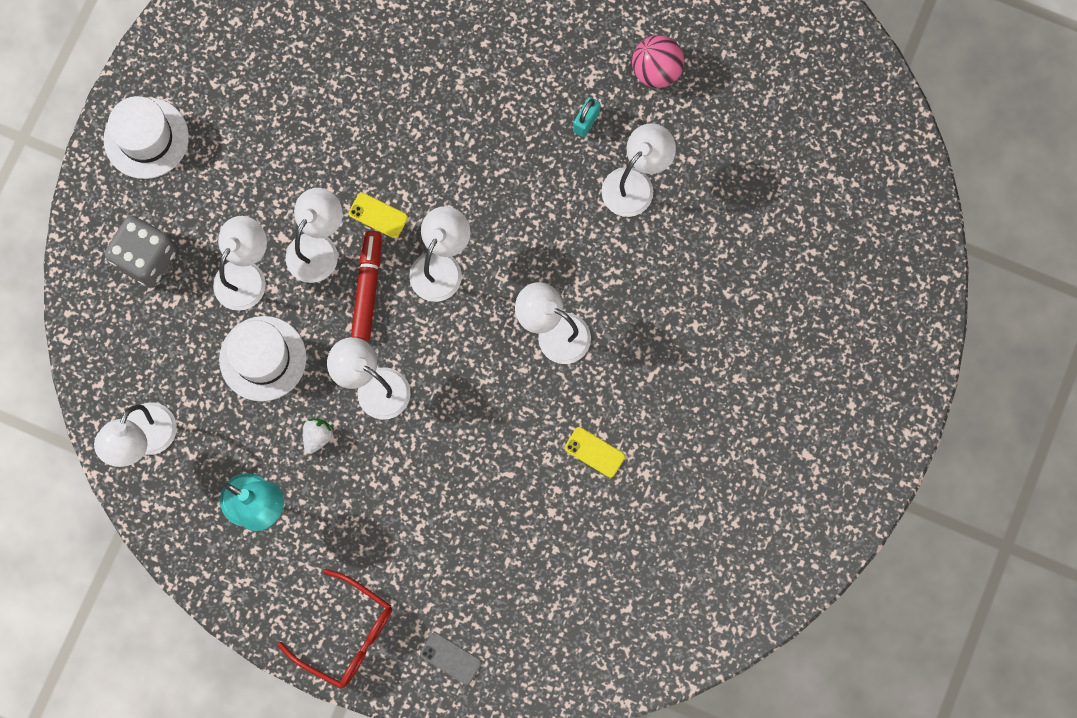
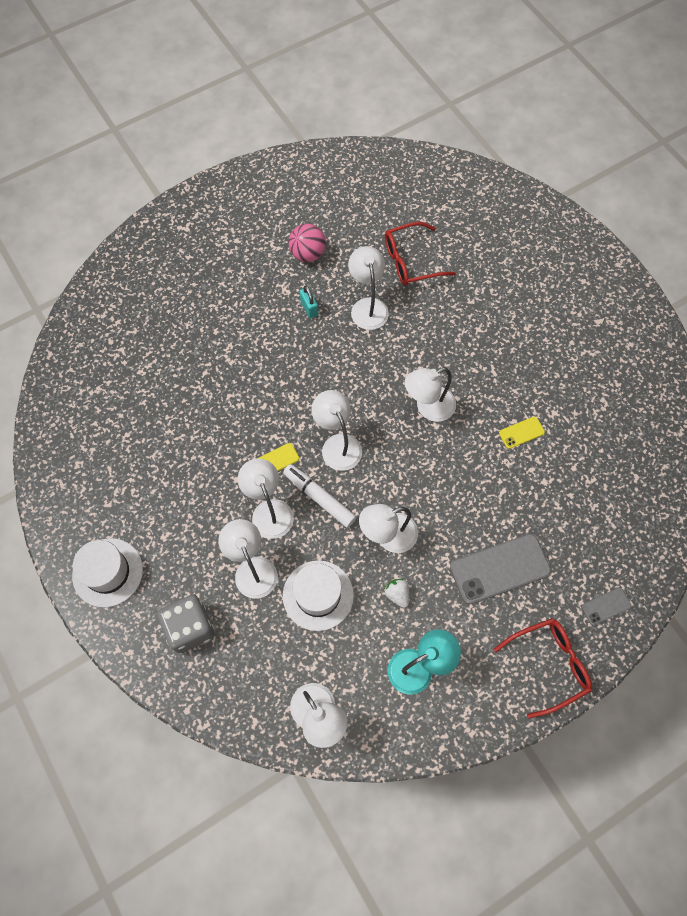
camera: 55 degrees left, 10 degrees down
(367, 289) = (319, 498): red marker -> white marker
(417, 524) = (500, 569): none -> grey phone
(732, 191) = (411, 261): none -> red glasses

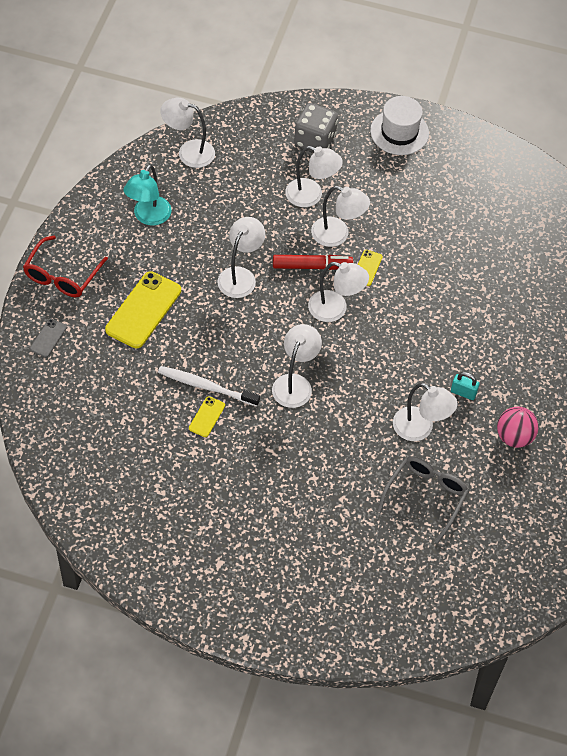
camera: 135 degrees right, 10 degrees down
(318, 595) = (253, 210): white hat -> none
(319, 498) = (311, 266): white marker -> red marker
(397, 594) = (201, 246): white strawberry -> none
(411, 261) = (425, 496): red glasses -> grey glasses
(500, 569) = (143, 310): grey phone -> yellow phone
(501, 458) = (206, 386): none -> white toothbrush

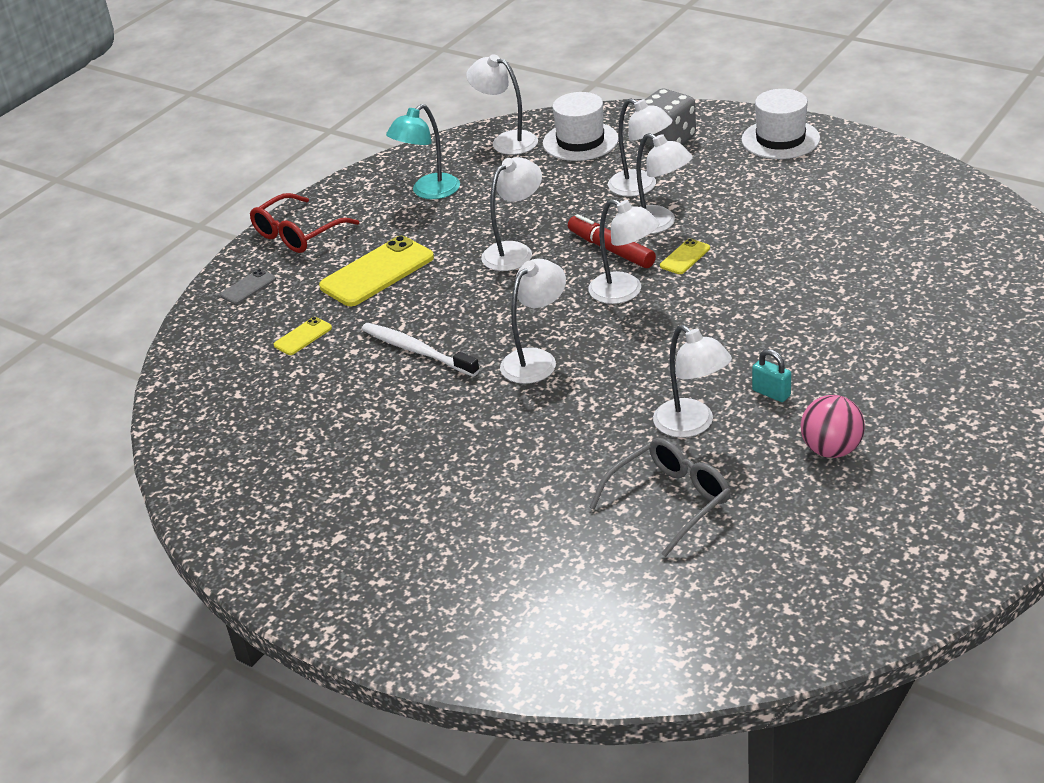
camera: 25 degrees right, 20 degrees down
(207, 417) = (402, 380): yellow phone -> yellow phone (303, 336)
(248, 147) = (580, 141): none -> white hat
(311, 266) = (611, 250): red marker -> red marker turned 150 degrees counterclockwise

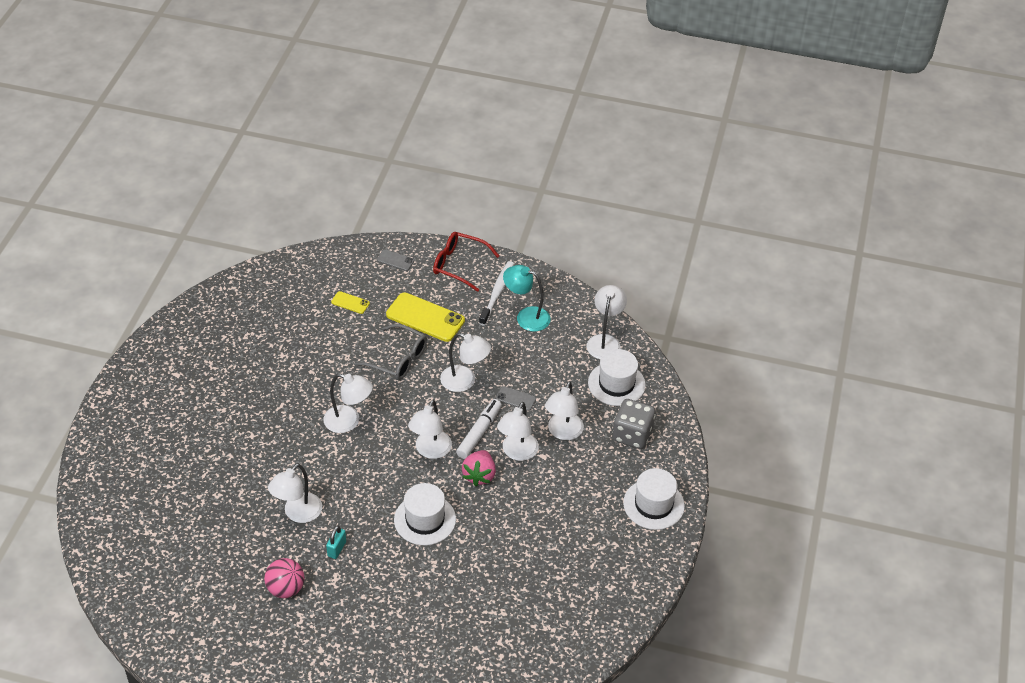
camera: 65 degrees right, 10 degrees up
(417, 351) = (347, 361): white toothbrush -> white toothbrush (497, 293)
(566, 215) = (515, 398): none -> grey phone
(611, 250) = (479, 433): red marker -> white marker
(669, 501) = (226, 516): grey glasses -> grey glasses (398, 359)
(685, 257) = (479, 475): yellow phone -> pink strawberry
(744, 309) = (425, 519): none -> white hat

